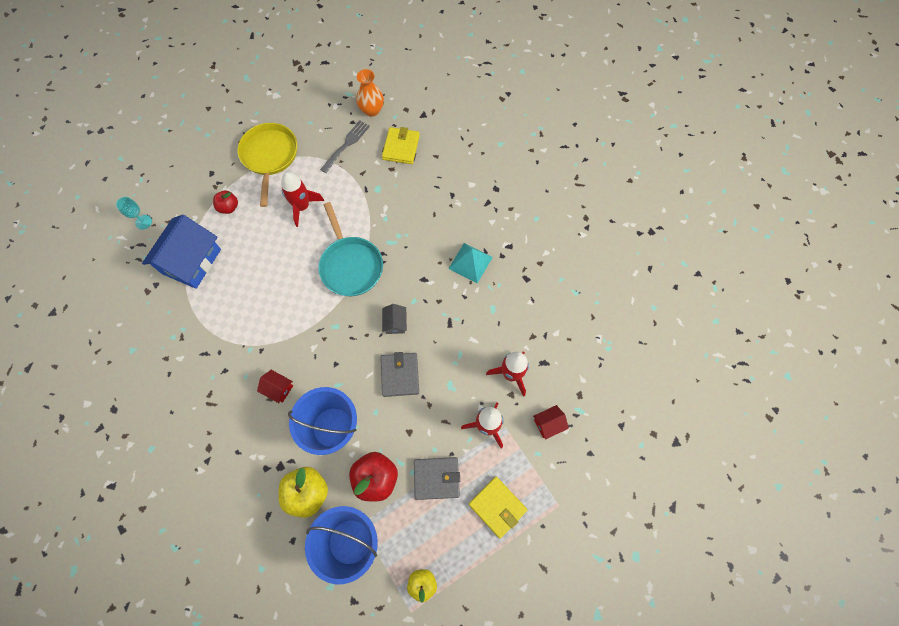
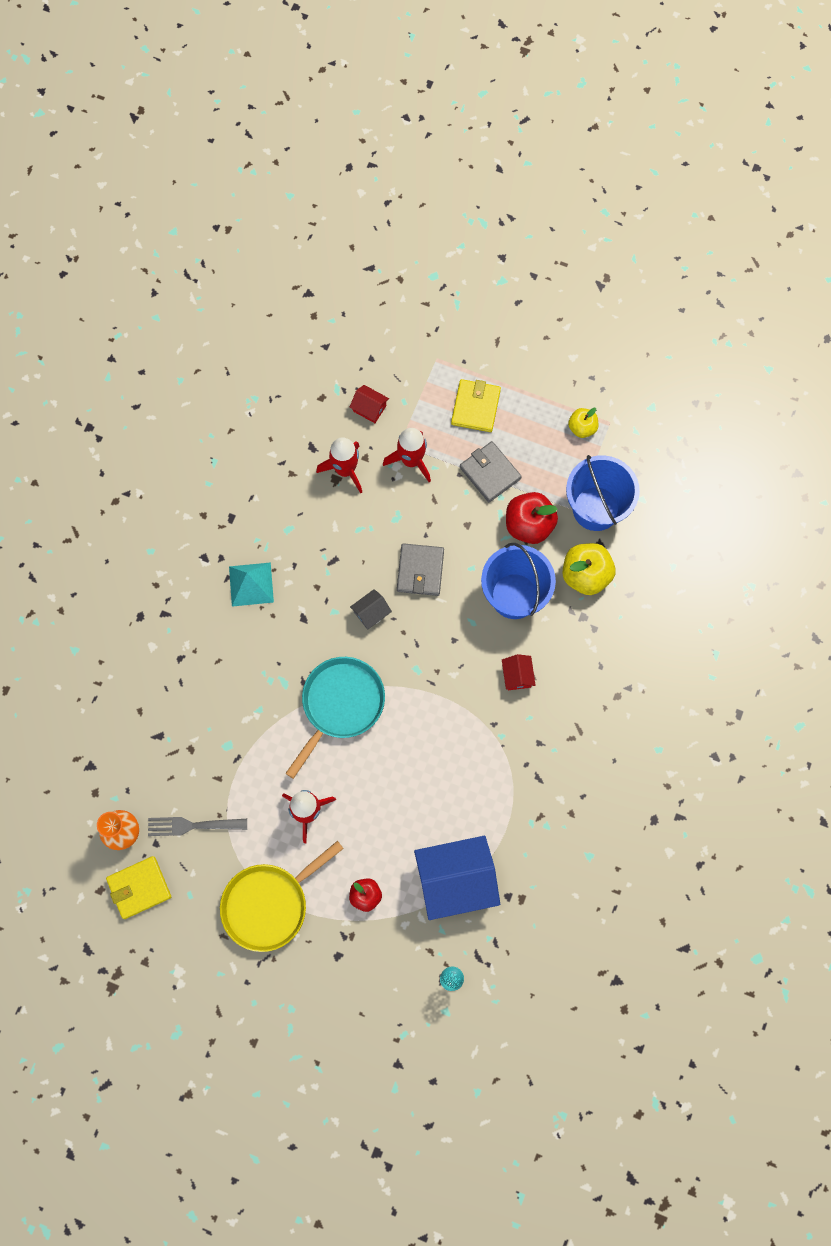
camera: 125 degrees left, 5 degrees up
(400, 375) = (420, 571): grey wallet -> grey wallet turned 45 degrees counterclockwise
(401, 147) = (154, 759): yellow wallet -> yellow wallet (139, 888)

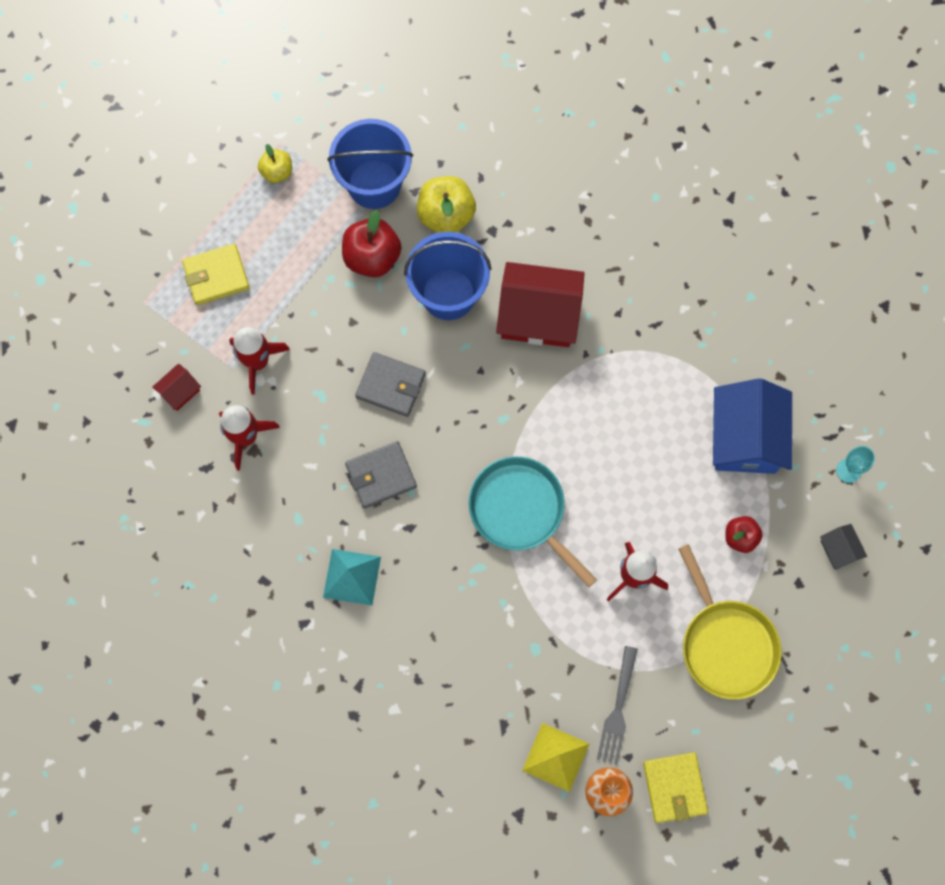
camera: 75 degrees left, 0 degrees up
(143, 784) = (555, 757): none -> yellow pyramid
(371, 613) = (424, 451): grey house -> grey house (839, 549)
(475, 407) = (216, 276): yellow wallet -> yellow wallet turned 45 degrees counterclockwise
(490, 473) = (299, 282): grey wallet -> grey wallet (381, 476)
(517, 675) = (538, 315): red house -> red house, size x2.25

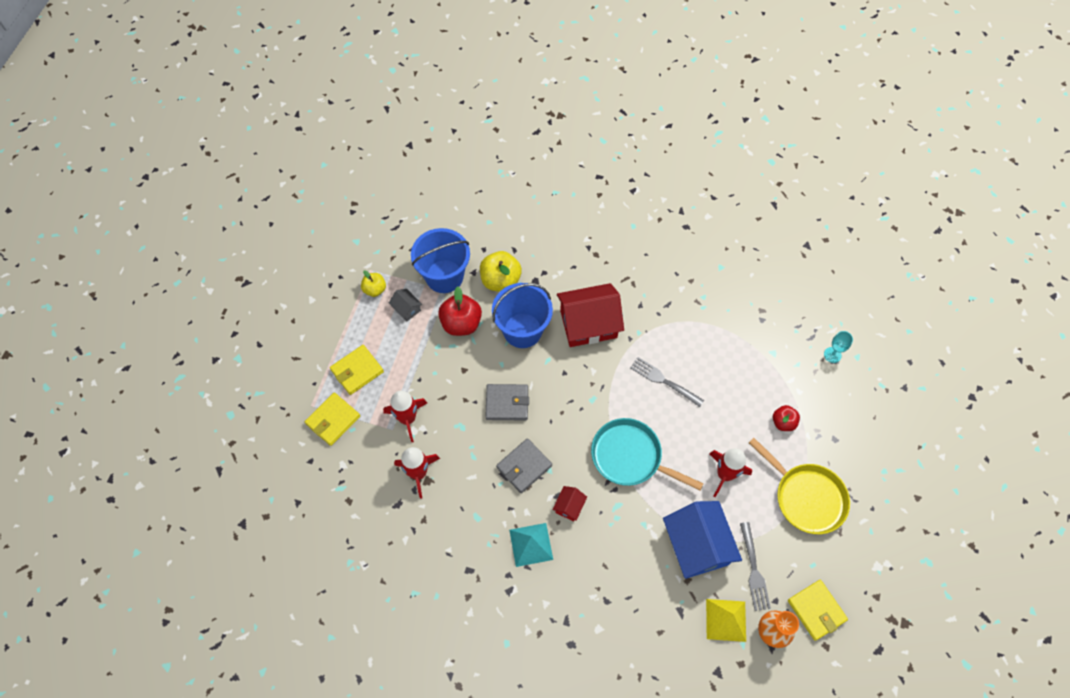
camera: 20 degrees left, 10 degrees down
(164, 331) = (333, 420): none -> yellow wallet
(179, 391) = (359, 458): red house -> red house (569, 506)
(606, 427) = (664, 381): none -> grey fork
(745, 438) = (757, 357): blue house -> blue house (697, 545)
(839, 549) = (850, 408): grey house -> grey house (407, 309)

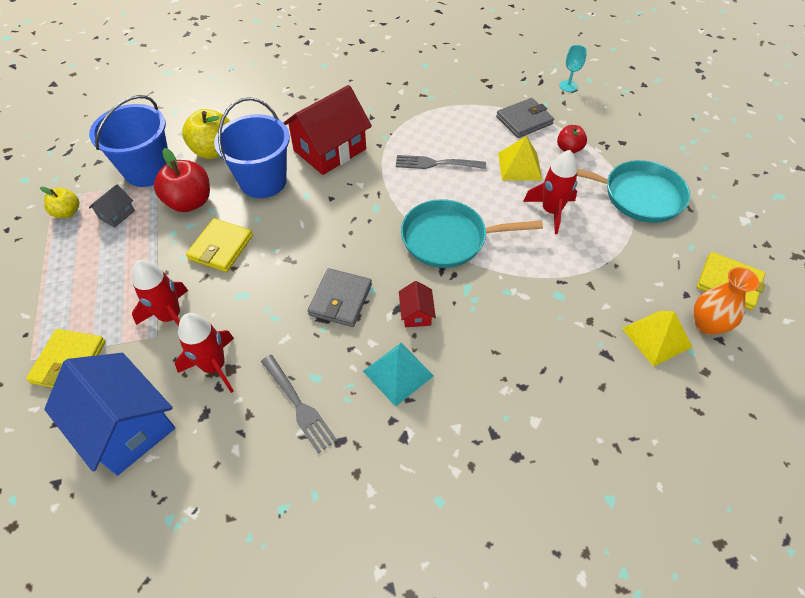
camera: 30 degrees left, 10 degrees down
(357, 371) = (80, 297): yellow wallet -> yellow wallet (221, 247)
(407, 309) = (117, 214): grey house -> grey house turned 75 degrees counterclockwise
(507, 403) = (284, 250): grey wallet -> grey wallet (524, 120)
(697, 545) = (573, 284): blue house -> blue house (125, 426)
(729, 418) = (519, 166): none -> yellow pyramid
(753, 570) = (643, 278): grey fork -> grey fork (298, 405)
(806, 497) = (637, 196): yellow pan -> turquoise pan

